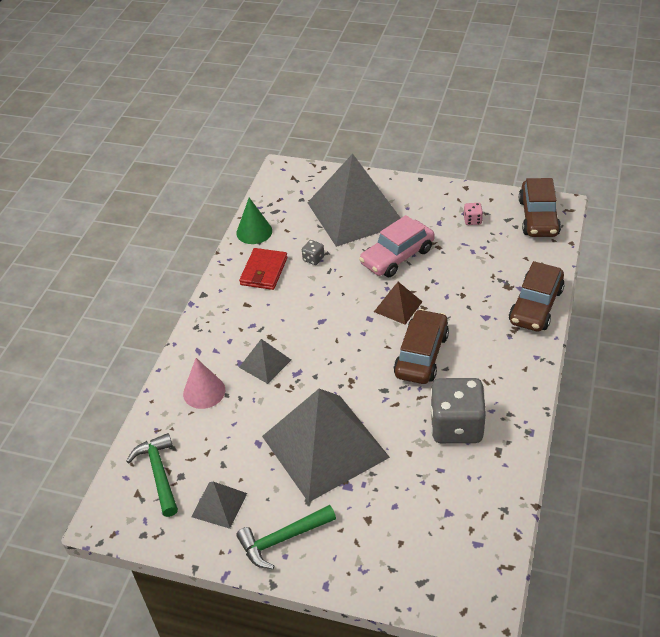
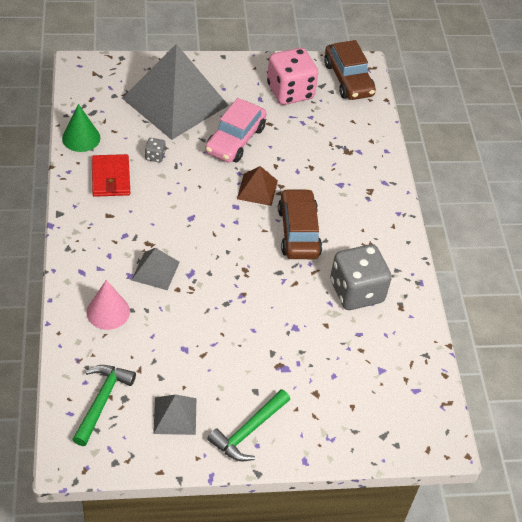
camera: 30 degrees left, 5 degrees up
(159, 473) = (102, 401): green hammer -> green hammer turned 60 degrees clockwise
(325, 446) = (248, 337): grey pyramid -> none
(472, 220) = (290, 92): pink dice -> pink dice, size x2.41
(536, 306) = (379, 166): brown car -> none

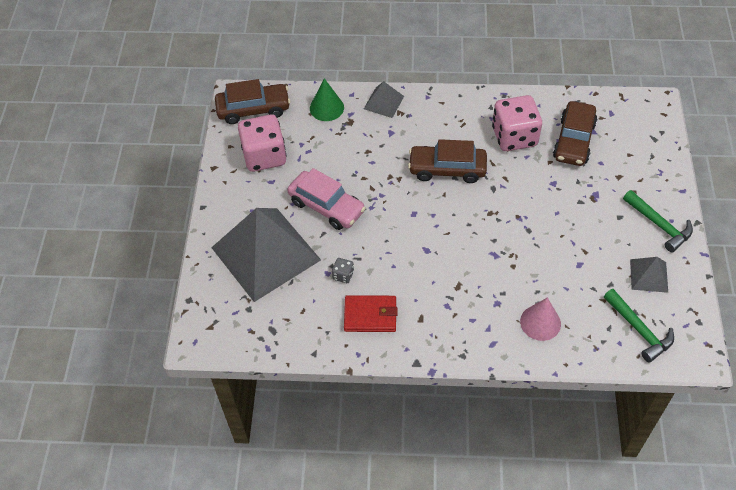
camera: 75 degrees left, 5 degrees up
(81, 138) = (310, 341): green cone -> green cone (326, 108)
(102, 401) = (639, 330): green hammer -> green hammer turned 150 degrees counterclockwise
(155, 270) = (491, 282): grey pyramid -> grey pyramid (383, 102)
(257, 189) = (393, 195): brown pyramid -> none
(356, 291) = (514, 137): grey dice -> pink dice
(362, 349) = (574, 141): none -> brown car

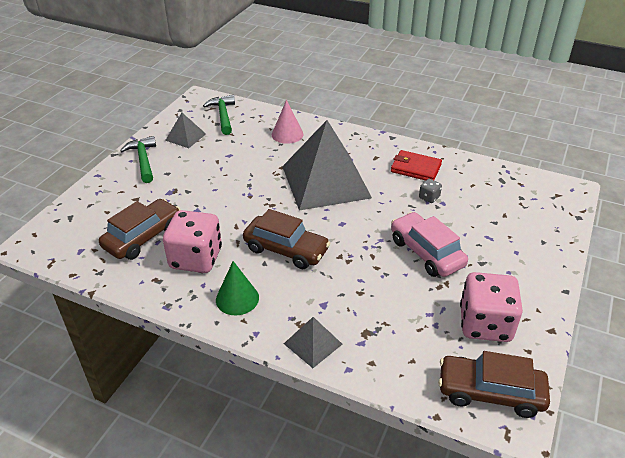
camera: 160 degrees left, 15 degrees down
(265, 253) = (499, 231): grey pyramid -> grey pyramid (326, 181)
(326, 108) = (388, 361): green cone -> green cone (237, 298)

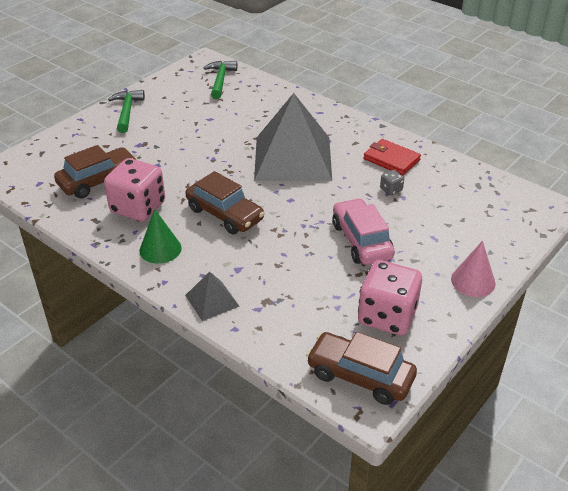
camera: 15 degrees right, 0 degrees up
(185, 137) = (175, 95): grey pyramid -> none
(287, 134) = (275, 107): pink cone -> pink cone (473, 281)

